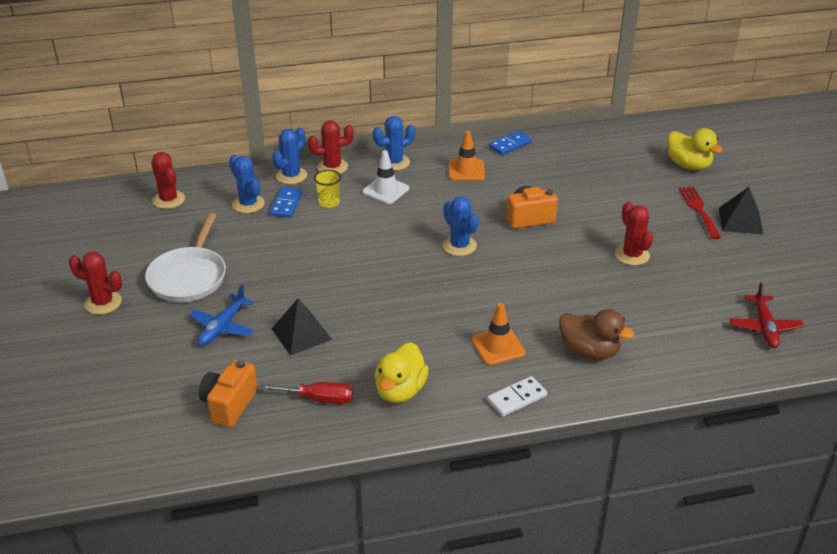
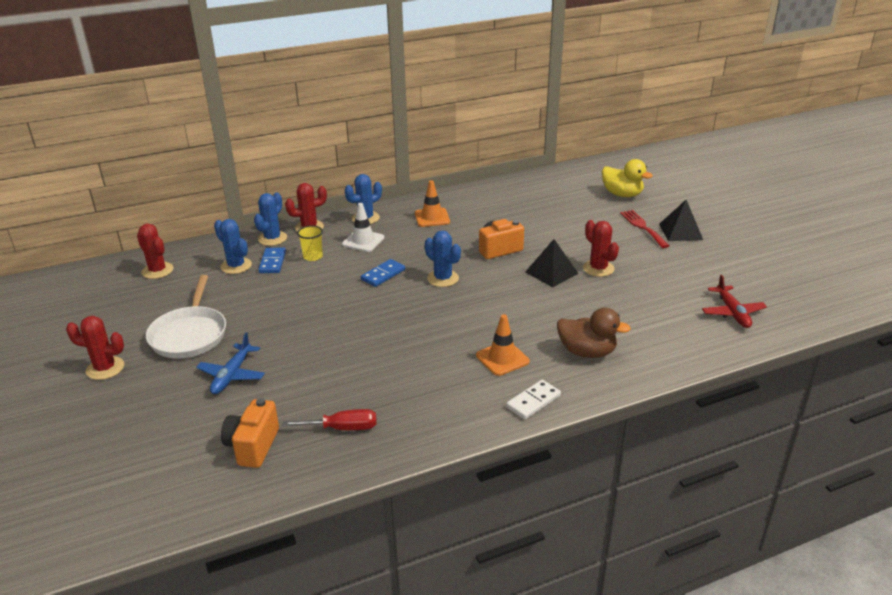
camera: 10 degrees left, 5 degrees down
(301, 334) = (311, 371): black pyramid -> black pyramid (551, 272)
(400, 391) = (421, 410): yellow duck -> none
(510, 145) = (465, 194): blue domino -> blue domino (383, 275)

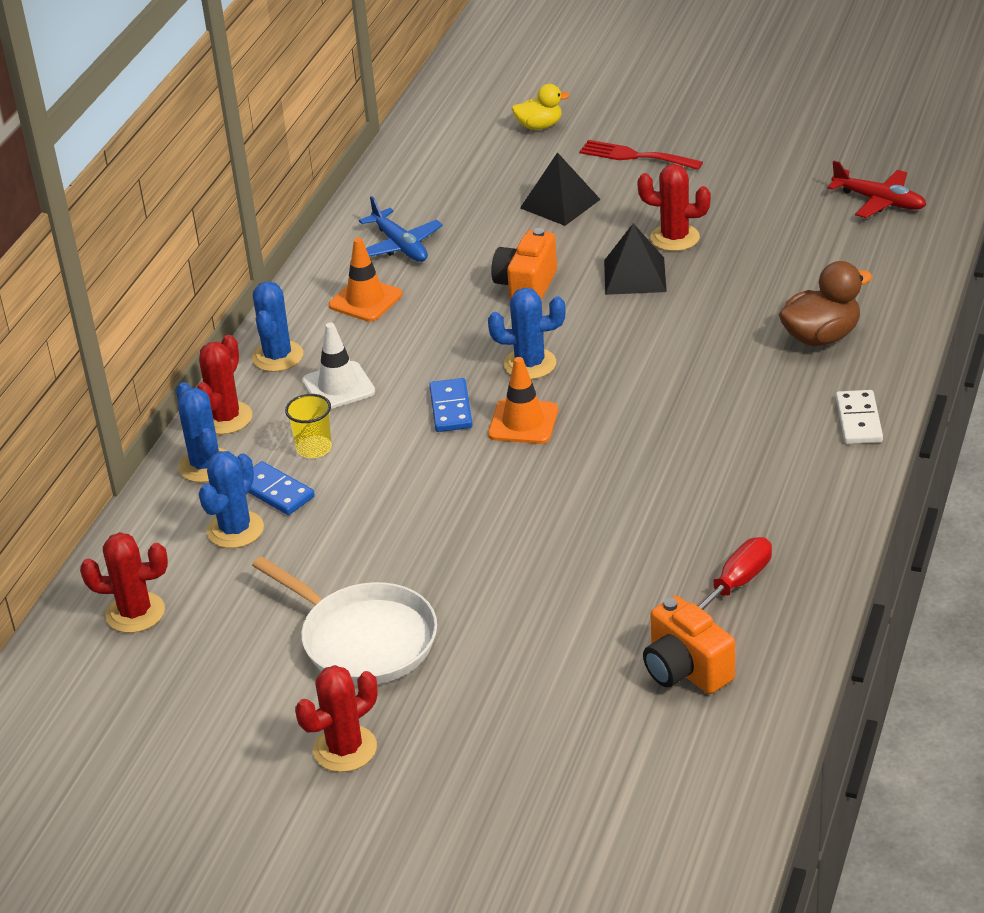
camera: 45 degrees left, 5 degrees up
(232, 375) = (513, 634): blue plane -> blue plane (400, 245)
(236, 266) = (235, 530): blue cactus -> blue cactus turned 60 degrees counterclockwise
(502, 358) = (756, 402): orange traffic cone -> orange traffic cone (523, 422)
(622, 194) = (539, 126): yellow duck -> yellow duck, size x0.66
(680, 231) = (683, 137): black pyramid -> black pyramid (560, 203)

